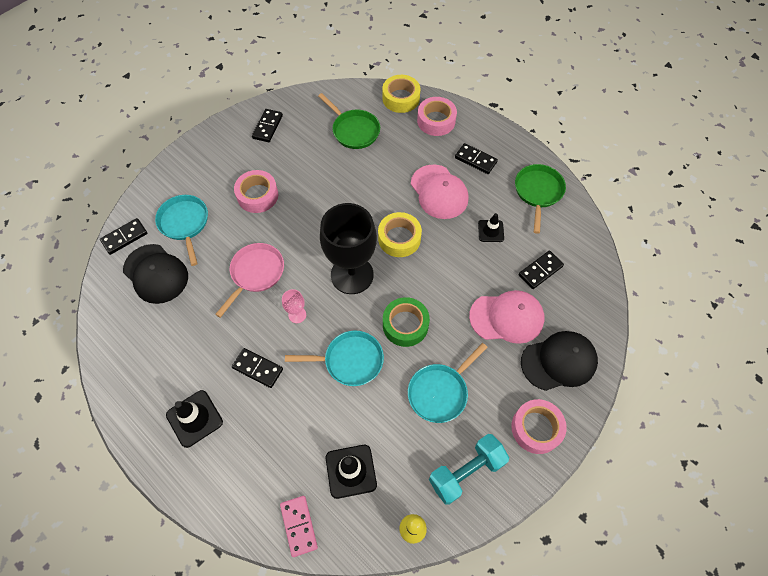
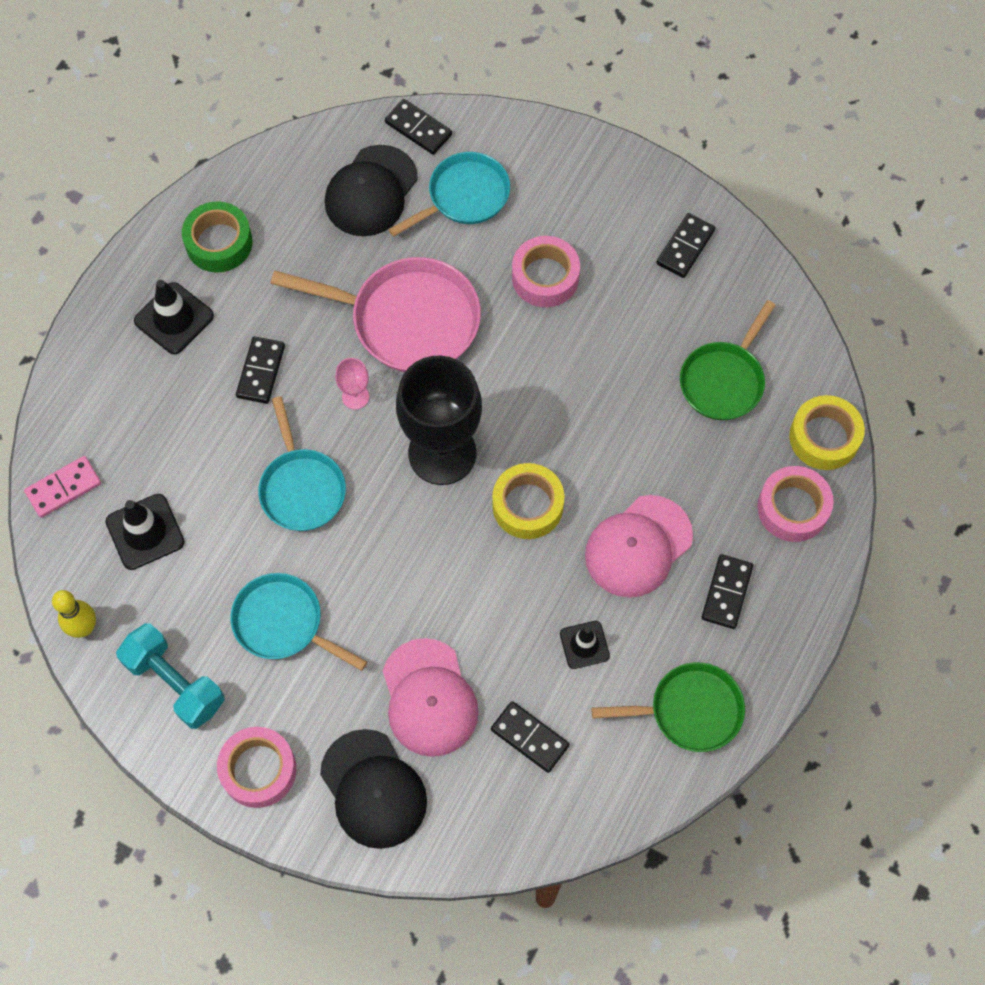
camera: 75 degrees right, 5 degrees up
(255, 274) = (407, 320): pink pan -> pink pan, size x1.52
(268, 127) = (685, 247): black domino -> black domino turned 60 degrees counterclockwise
(405, 325) = (377, 550): green tape -> green tape (219, 243)

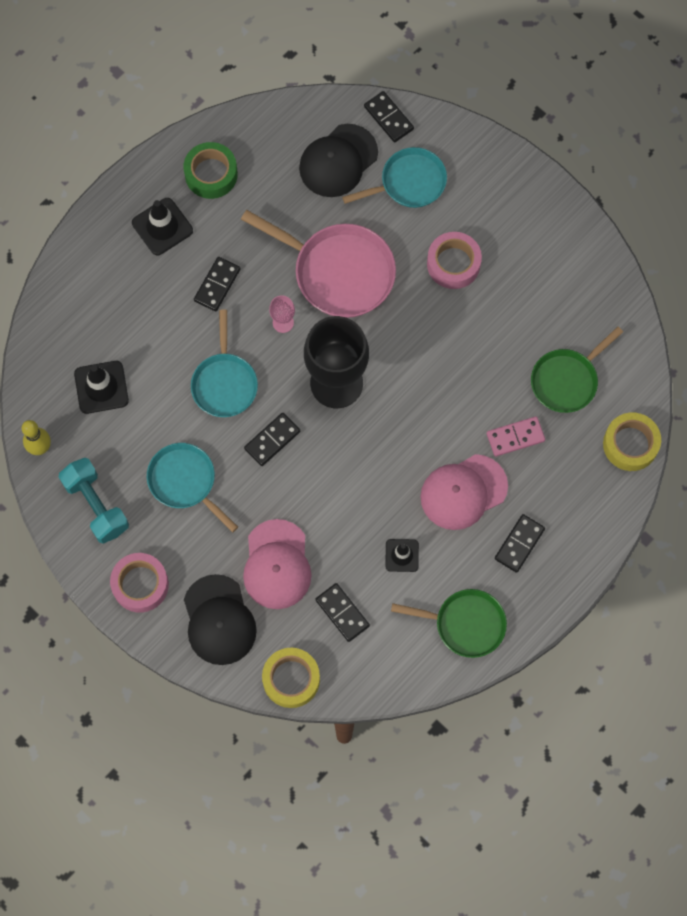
camera: 15 degrees right, 5 degrees up
(63, 488) = (49, 338): pink domino -> pink domino (515, 437)
(527, 505) = (389, 439): yellow tape -> yellow tape (291, 679)
(685, 247) = (569, 266): black domino -> black domino (272, 440)
(793, 508) = (589, 493): pink tape -> none

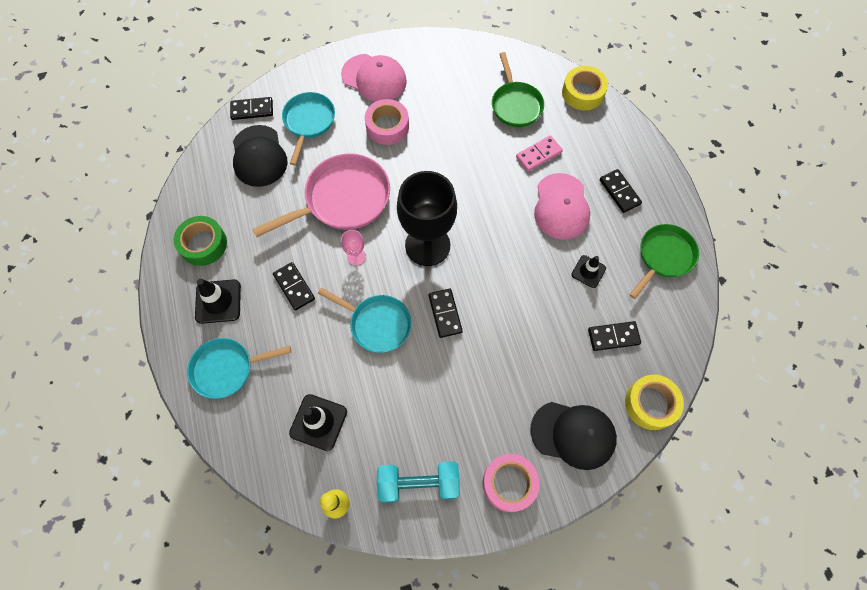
camera: 60 degrees left, 5 degrees down
(185, 482) = (441, 398): turquoise pan -> turquoise pan (227, 369)
(277, 564) = (549, 364): pink cap -> pink cap (374, 78)
(515, 437) = (538, 154): pink domino -> pink domino turned 45 degrees clockwise

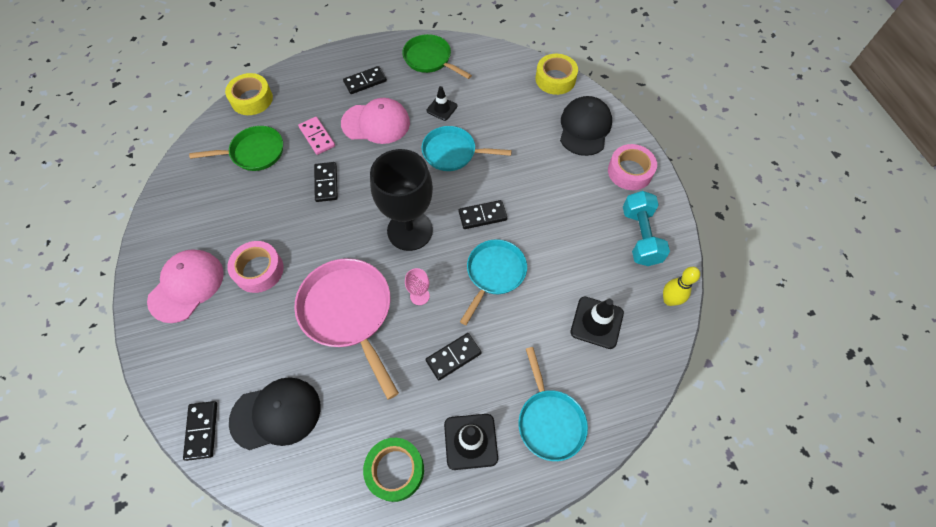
camera: 90 degrees left, 5 degrees down
(308, 122) = (236, 357): turquoise pan -> turquoise pan (453, 153)
(613, 336) = (501, 97): black domino -> black domino (326, 183)

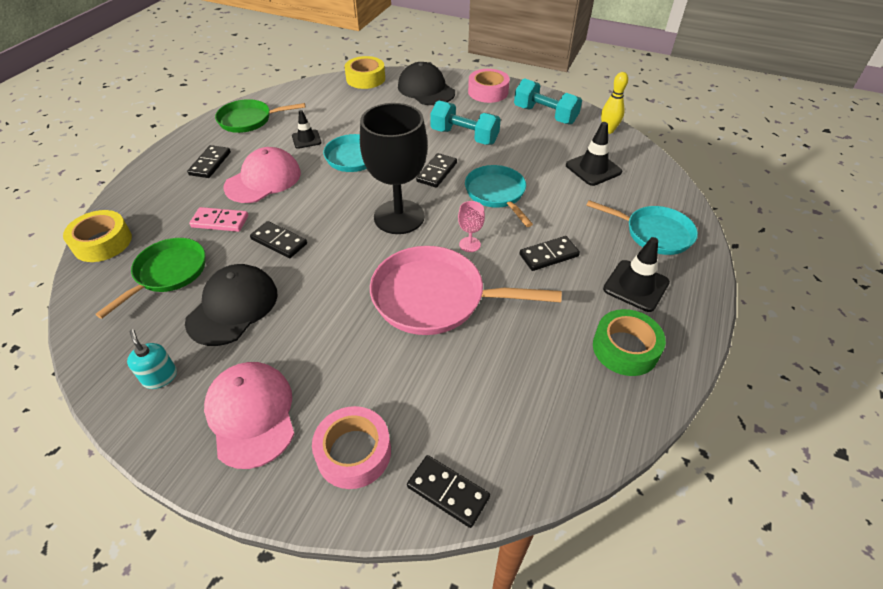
camera: 50 degrees left, 15 degrees down
(180, 220) = (160, 377): none -> turquoise soap dispenser
(259, 270) = (310, 340): pink tape -> pink tape (354, 452)
(276, 414) = (489, 410): black cap -> black cap (233, 307)
(453, 357) = (548, 255): black domino -> black domino turned 60 degrees clockwise
(546, 201) = (464, 136): none -> turquoise dumbbell

